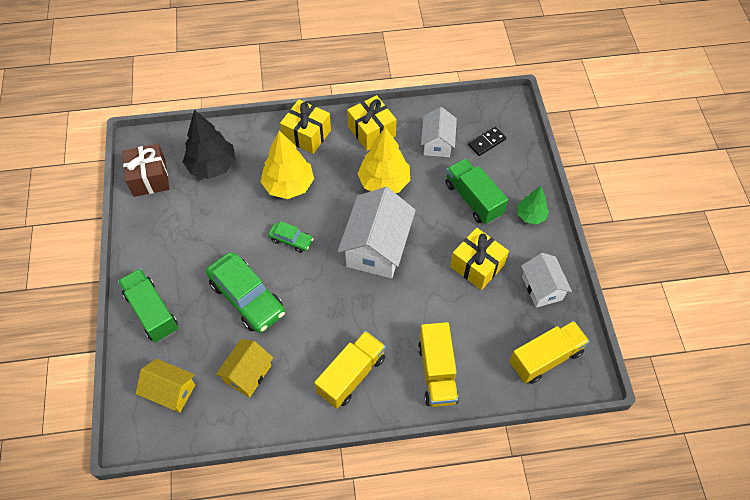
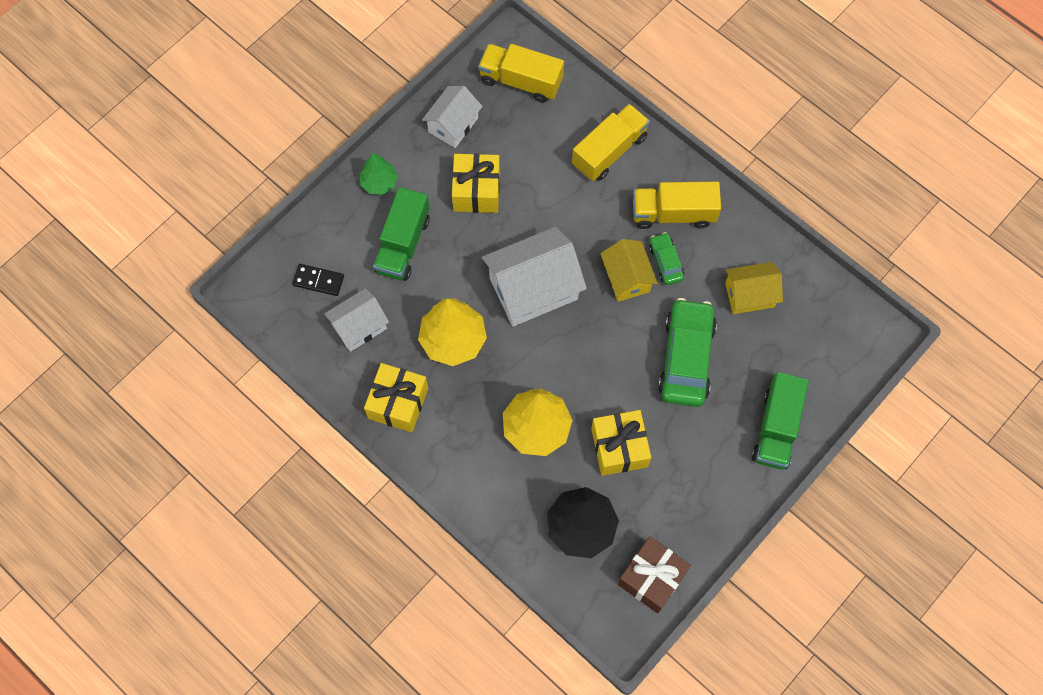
camera: 130 degrees left, 10 degrees up
(170, 391) = (822, 343): yellow house -> yellow house (626, 278)
(291, 240) = (594, 371): green car -> green car (665, 262)
(307, 135) = (459, 465): yellow gift -> yellow gift (619, 447)

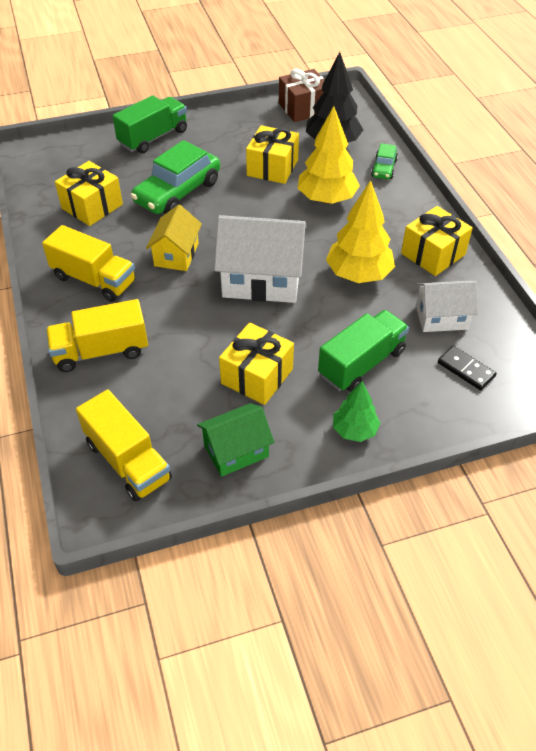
camera: 150 degrees left, 20 degrees down
(453, 125) = (236, 451): white house -> green house
(665, 262) = (134, 251): green car -> green car (384, 168)
(749, 295) = (92, 206): yellow house -> yellow gift

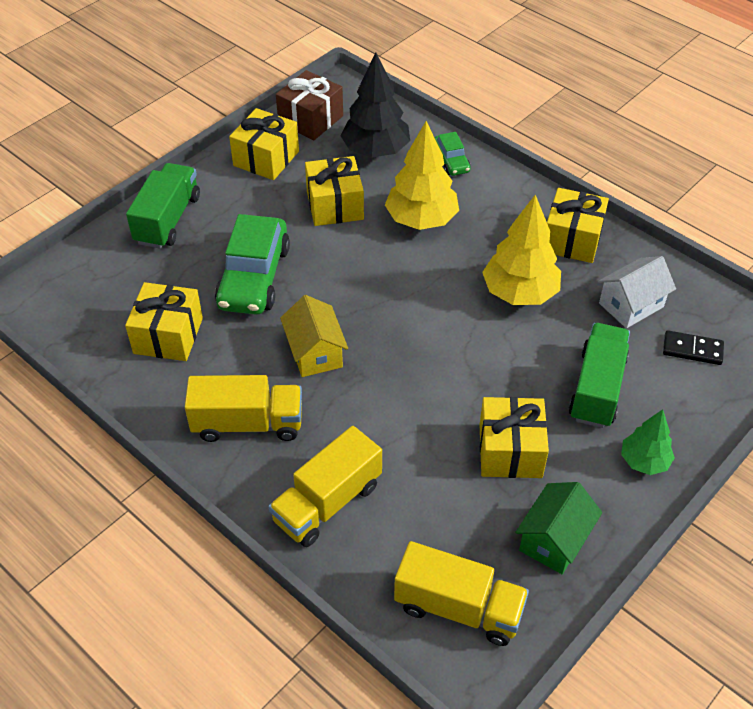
camera: 30 degrees left, 0 degrees up
(251, 122) = (266, 158): none -> yellow gift
(262, 280) = (429, 342): white house -> none

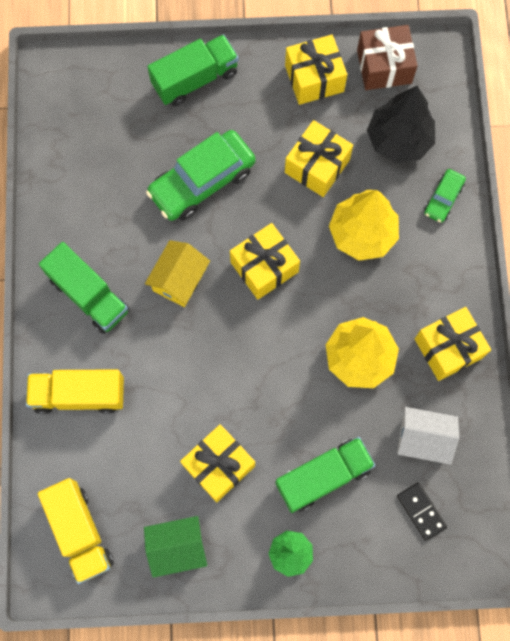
camera: 45 degrees right, 25 degrees up
(168, 335) = (106, 182): yellow gift -> yellow gift (264, 267)
(248, 423) = (89, 295): yellow truck -> green truck

